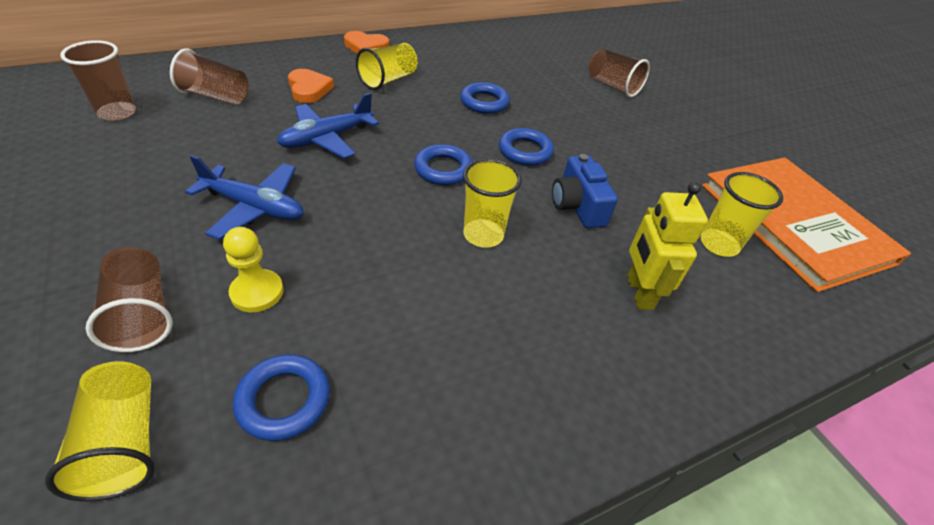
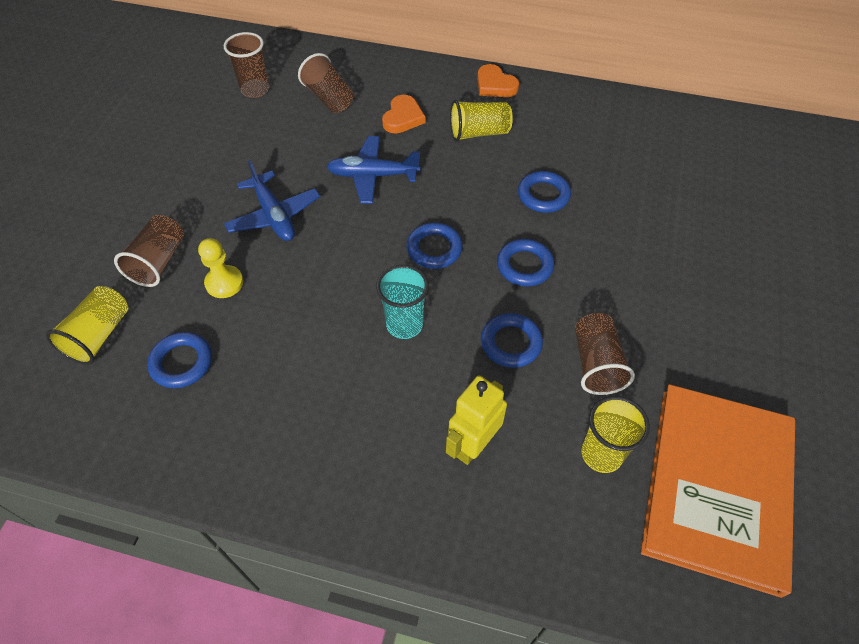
camera: 45 degrees right, 10 degrees up
(483, 235) = (404, 325): yellow cup -> turquoise cup
(577, 206) = (511, 343): blue camera -> blue ring
(613, 86) = (712, 234): brown cup -> brown cup (596, 364)

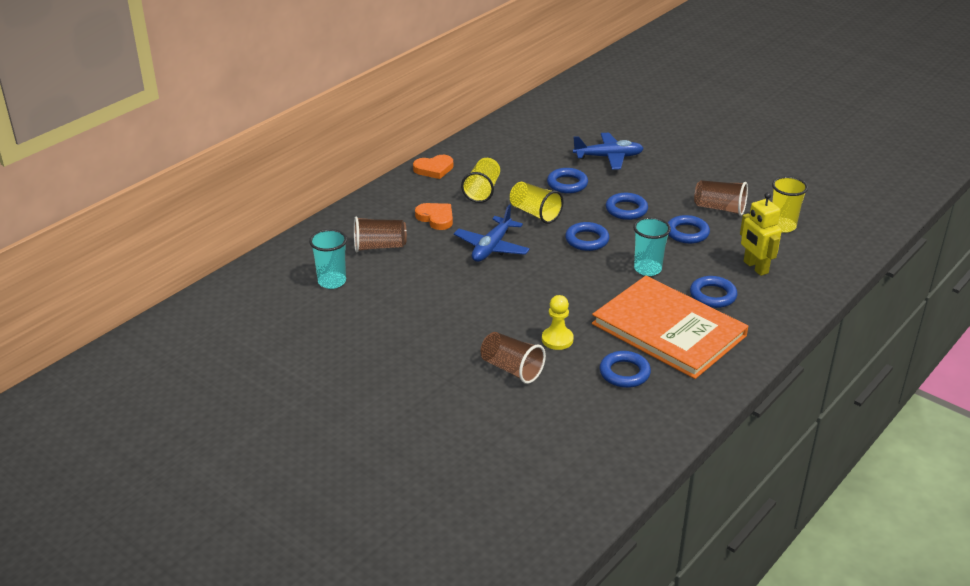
camera: 65 degrees left, 20 degrees down
(99, 335) = (572, 411): yellow cup -> yellow cup (535, 213)
(255, 90) = (332, 281): brown cup -> turquoise cup
(274, 215) = (501, 302): blue plane -> blue plane (608, 157)
(380, 411) = (713, 295): none -> blue ring
(718, 486) = (819, 197): orange book -> orange book (669, 330)

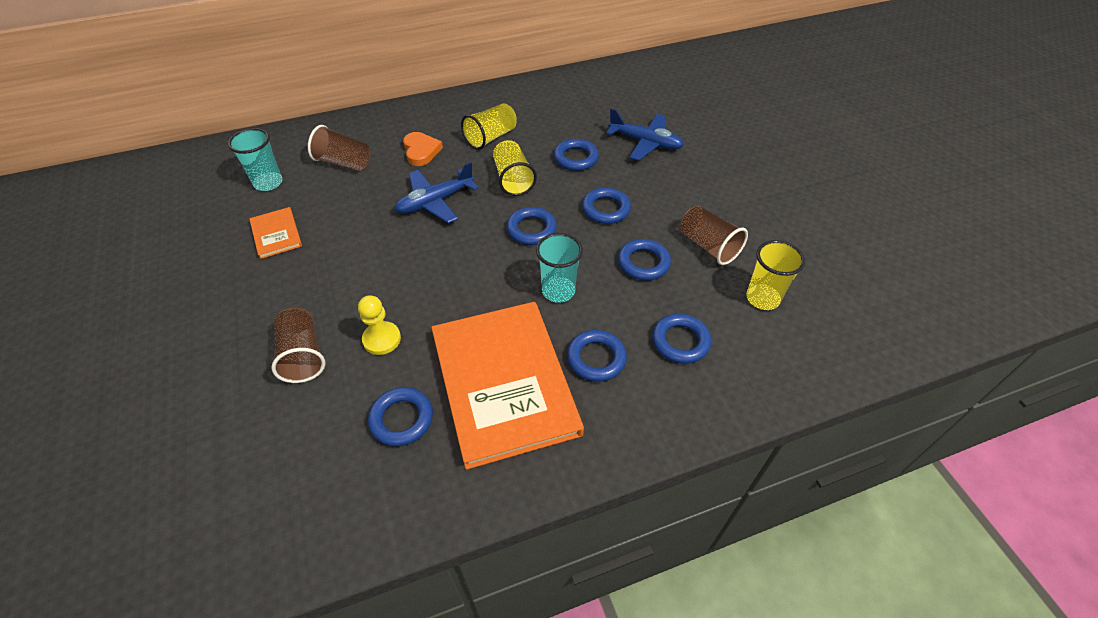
camera: 30 degrees right, 15 degrees up
(389, 311) = (276, 234): none -> orange book
(434, 169) = (472, 101): orange heart -> none
(755, 267) = (680, 341): yellow robot -> blue ring

